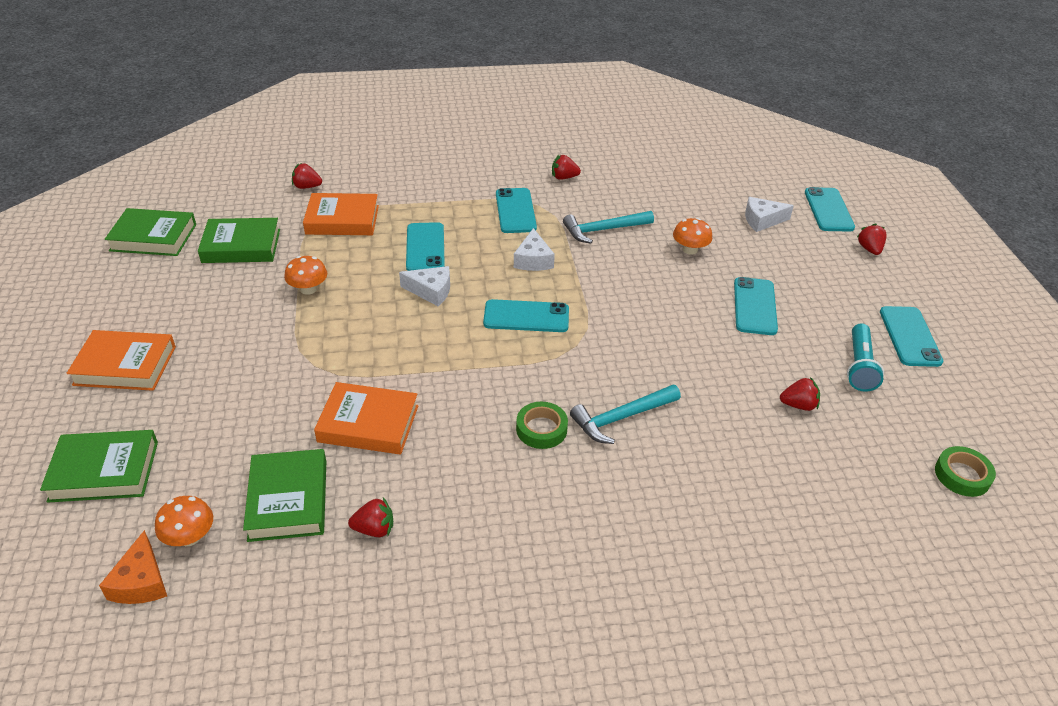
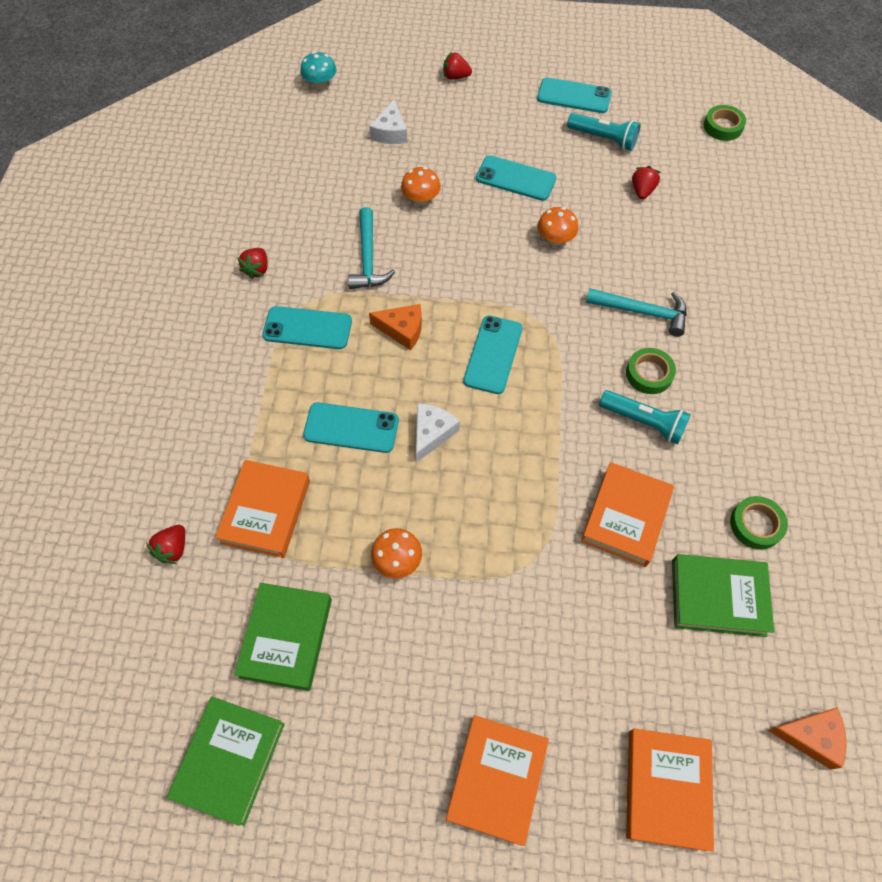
camera: 75 degrees left, 20 degrees up
(104, 471) = (666, 789): green book -> orange book
(190, 537) = (759, 691): orange mushroom -> orange mushroom (555, 239)
(374, 529) = (756, 525): red strawberry -> green tape
(480, 429) = (644, 422): none -> turquoise flashlight
(533, 260) = (402, 330): white cheese -> orange cheese
(621, 418) = (642, 312): turquoise hammer -> turquoise hammer turned 60 degrees counterclockwise
(794, 173) = (320, 84): none -> turquoise mushroom
(828, 210) = (389, 81): turquoise phone -> none

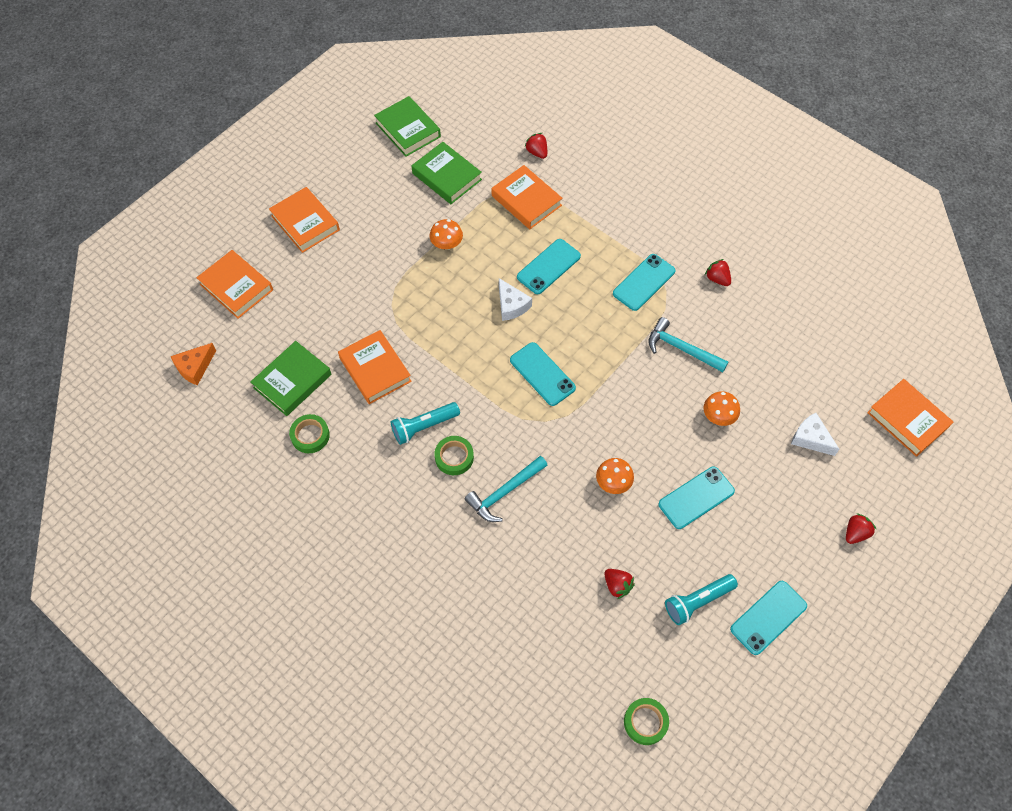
camera: 125 degrees right, 0 degrees up
(320, 84) = (907, 420): turquoise mushroom -> orange book
(402, 330) = (602, 334): orange cheese -> none

